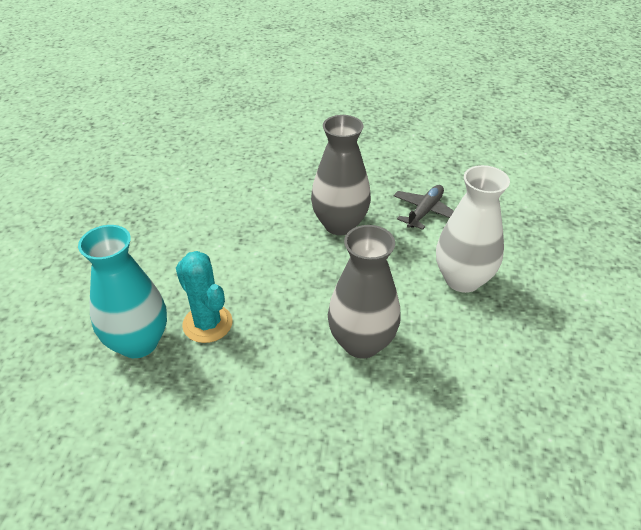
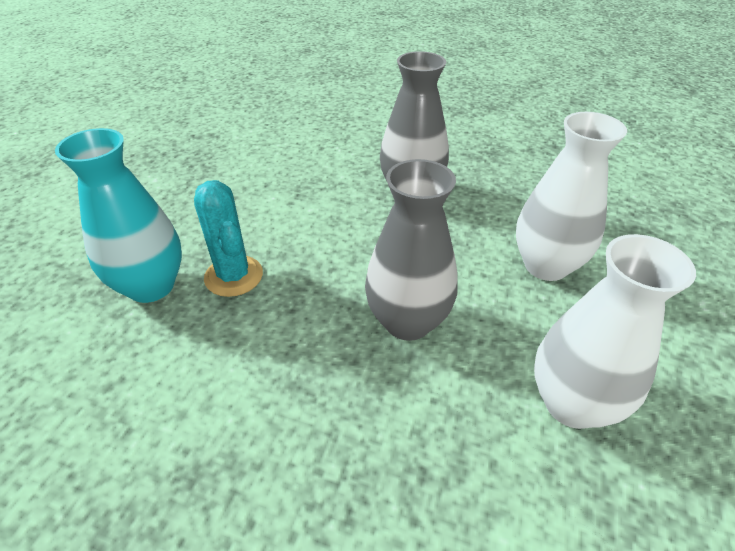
camera: 10 degrees right, 0 degrees up
(424, 211) = (511, 188): grey plane -> none
(496, 388) = (572, 403): none -> white vase

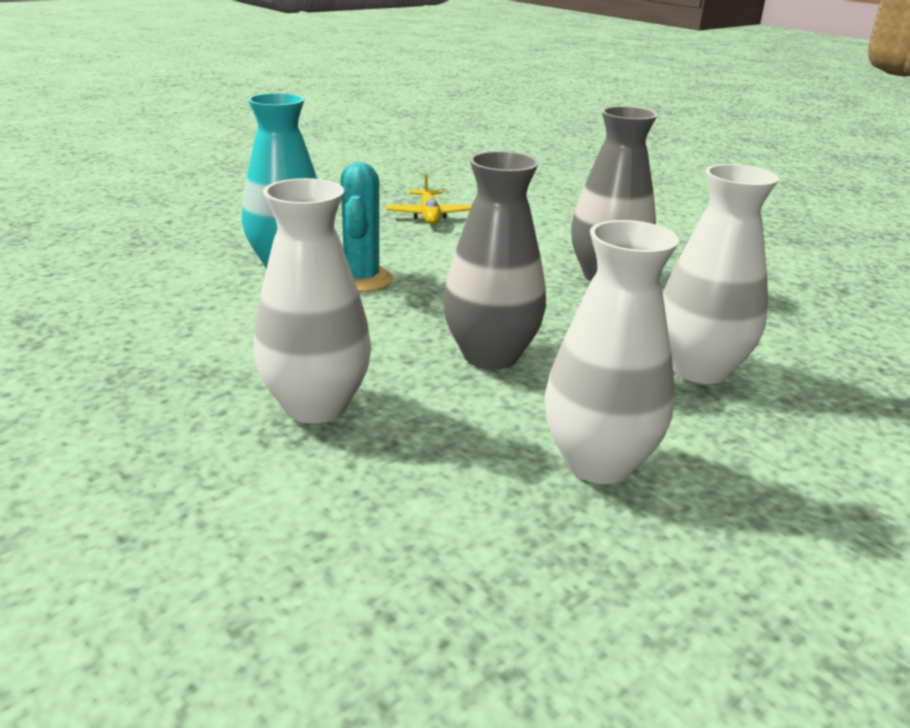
camera: 30 degrees right, 15 degrees down
(226, 172) = (429, 216): none -> yellow plane
(327, 464) = (316, 406): none -> white vase

